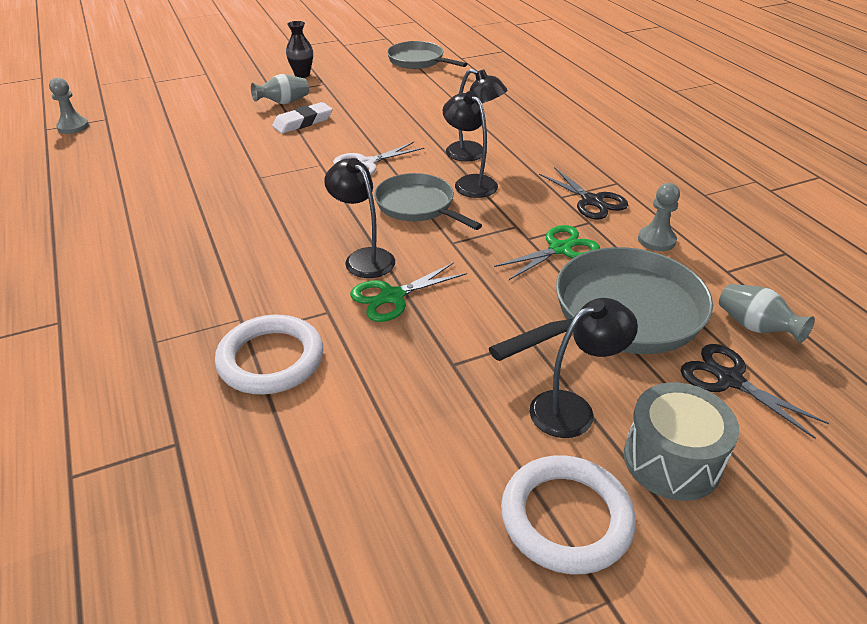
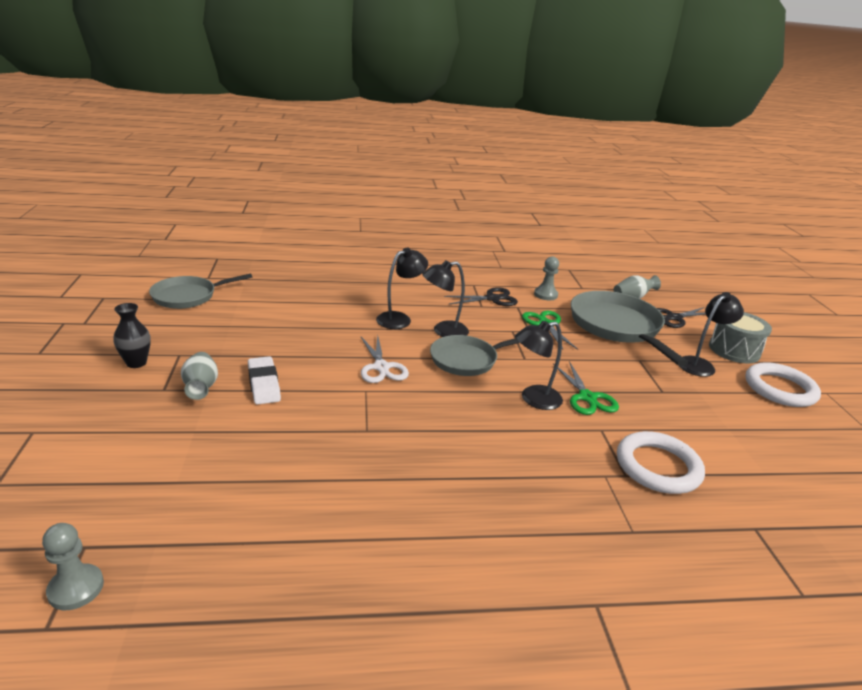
camera: 75 degrees left, 10 degrees down
(573, 409) = (700, 364): black lamp -> black lamp turned 60 degrees clockwise

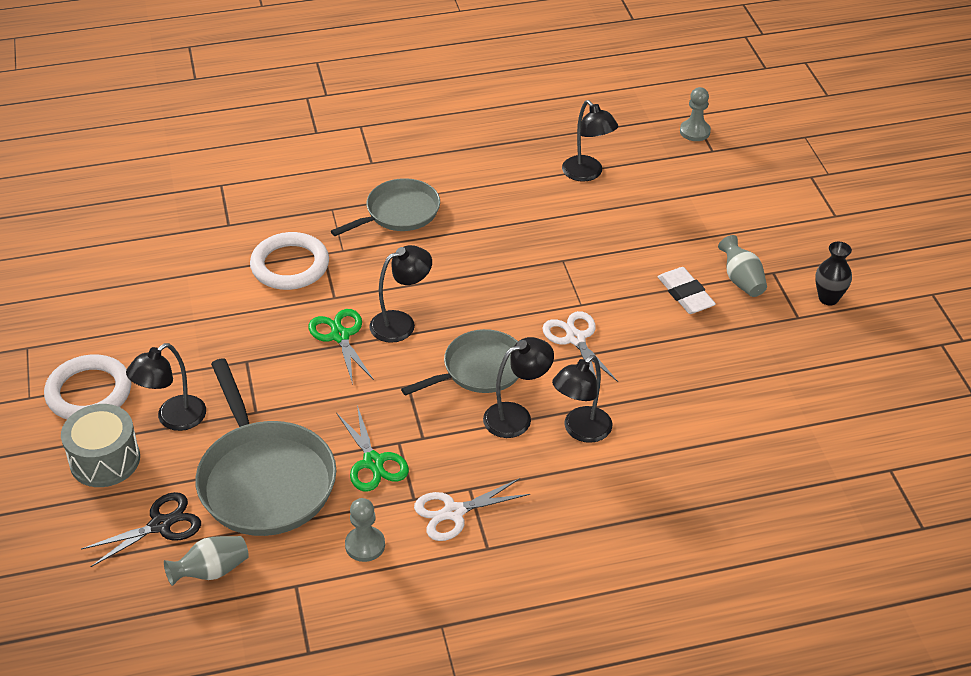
camera: 175 degrees right, 15 degrees up
(188, 296) = (877, 418): grey pan -> grey pan (399, 212)
(287, 534) = (587, 174): none -> black lamp
(492, 298) = (454, 512): black scissors -> white scissors

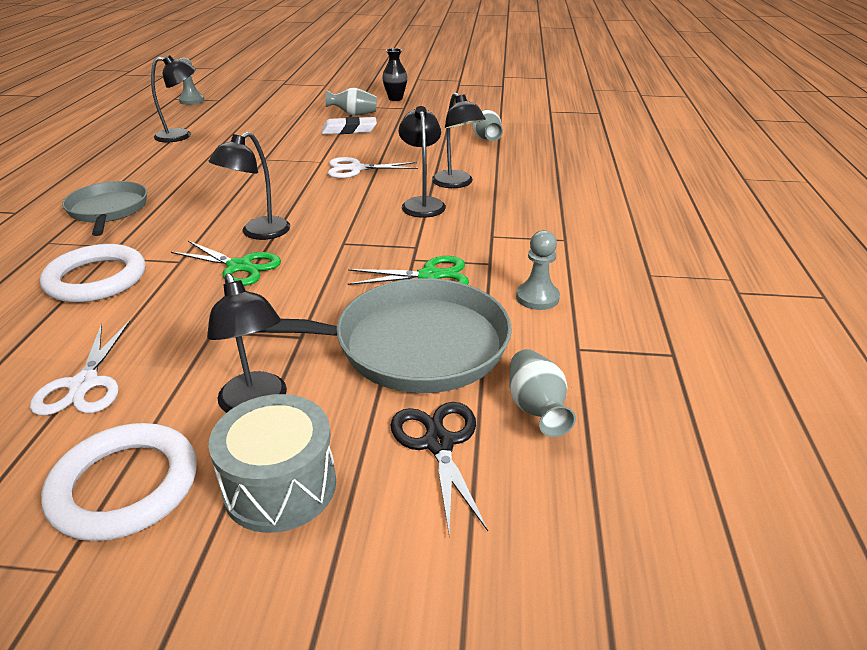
camera: 70 degrees left, 10 degrees down
(340, 336) = (239, 266): green scissors -> green scissors turned 150 degrees counterclockwise
(401, 323) = (258, 233): black lamp -> black lamp turned 135 degrees counterclockwise
(454, 512) = (517, 247): white scissors -> white scissors (84, 384)
(479, 369) = (354, 209): grey pan -> none
(734, 425) = (486, 139): none -> grey vase

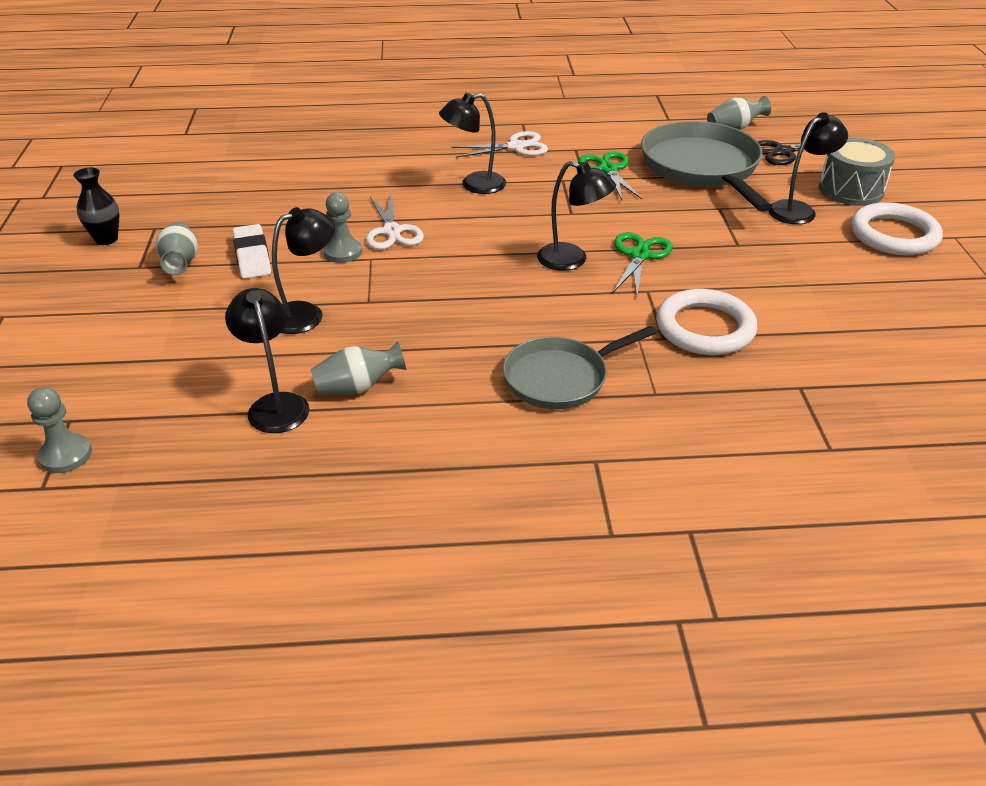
camera: 100 degrees left, 5 degrees up
(84, 384) = (834, 280): white scissors -> white scissors (516, 147)
(456, 183) = (421, 172): black lamp -> black lamp (306, 314)
(486, 139) = (286, 165): grey vase -> grey vase (357, 387)
(537, 298) = (616, 131): grey pawn -> grey pawn (343, 252)

